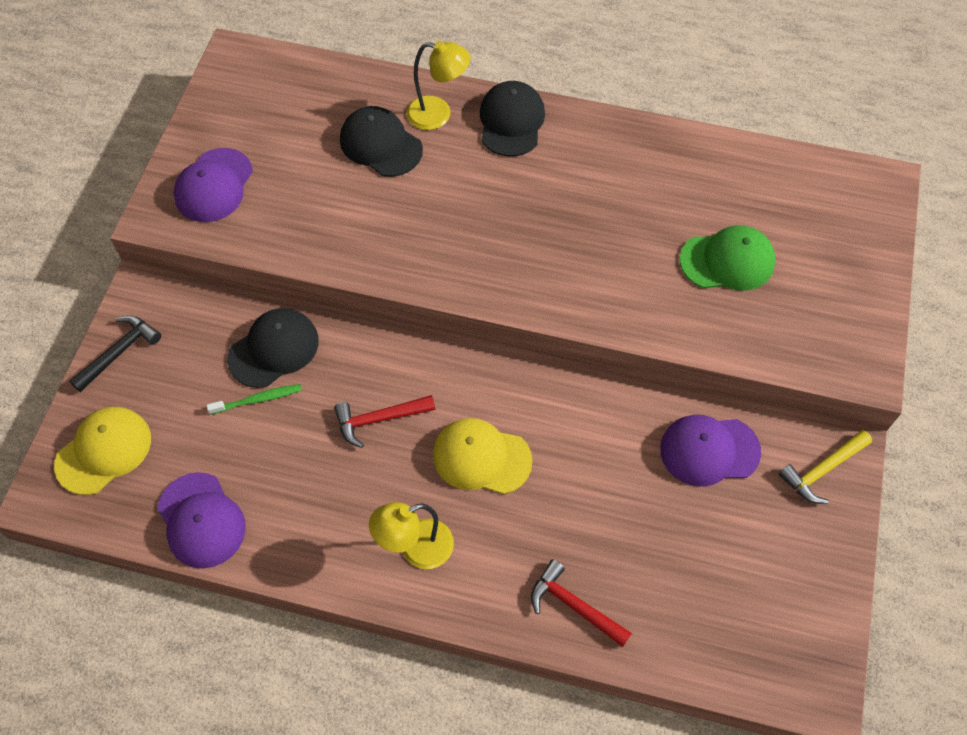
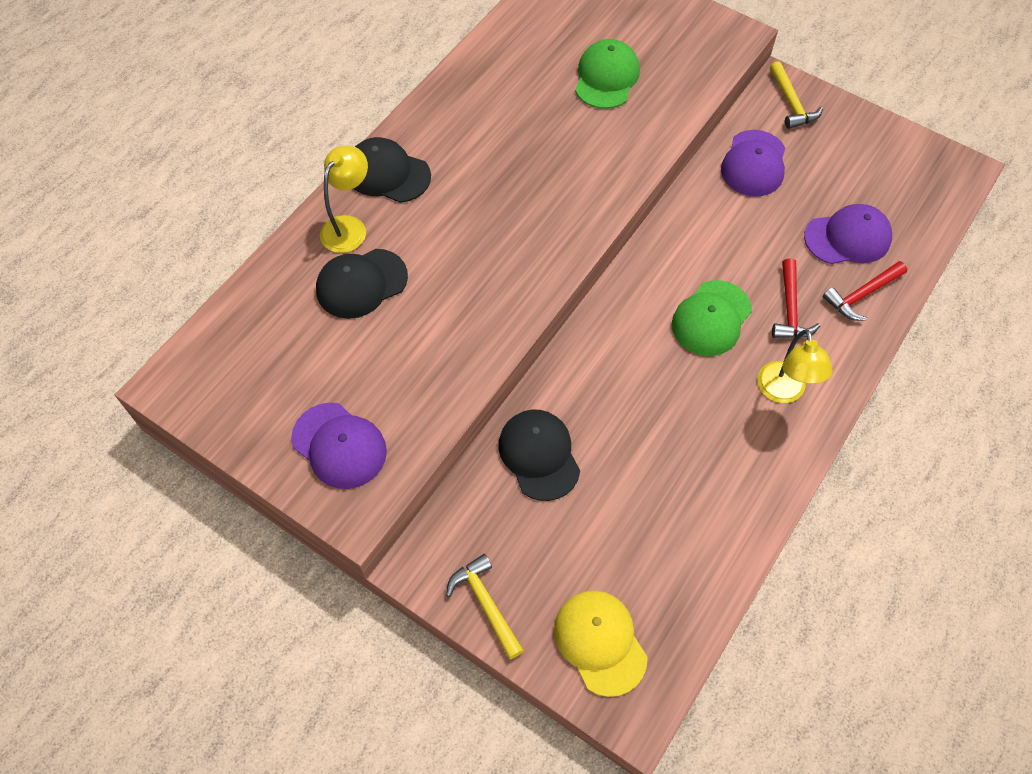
camera: 70 degrees left, 0 degrees up
(119, 352) = (485, 604): black hammer -> yellow hammer
(201, 520) = (705, 563): purple cap -> purple cap (848, 237)
(258, 399) = (590, 483): green toothbrush -> none
(379, 419) = (647, 386): red hammer -> red hammer (790, 309)
(481, 457) = (711, 318): yellow cap -> green cap

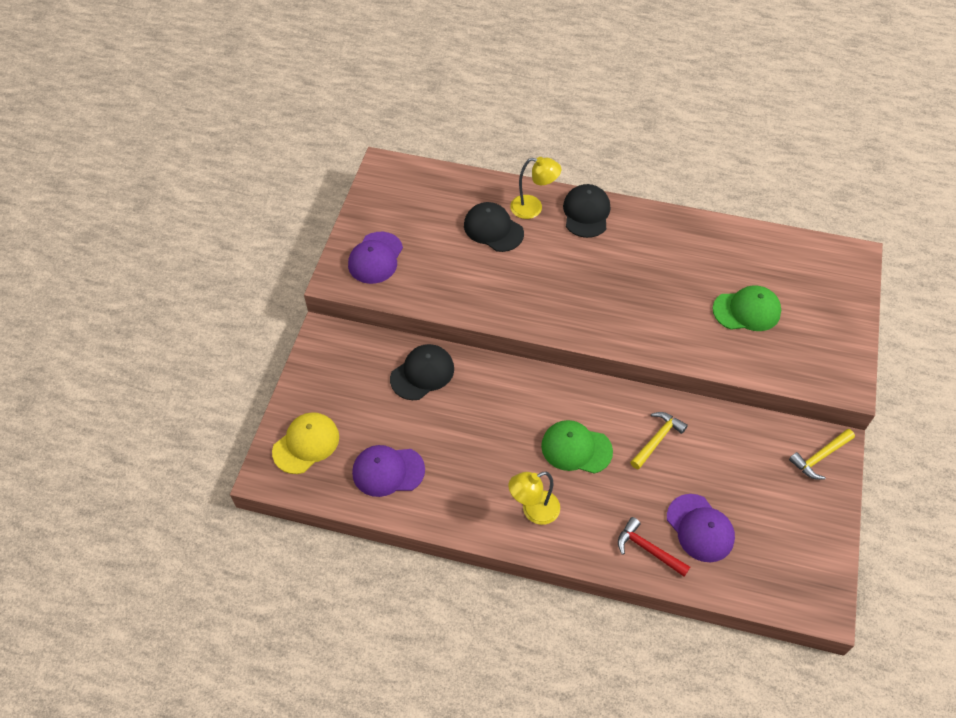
camera: 70 degrees right, 5 degrees down
(485, 604) = (311, 375): yellow hammer -> yellow hammer (657, 439)
(754, 164) = (738, 443): purple cap -> purple cap (388, 471)
(790, 309) = (609, 500): red hammer -> none

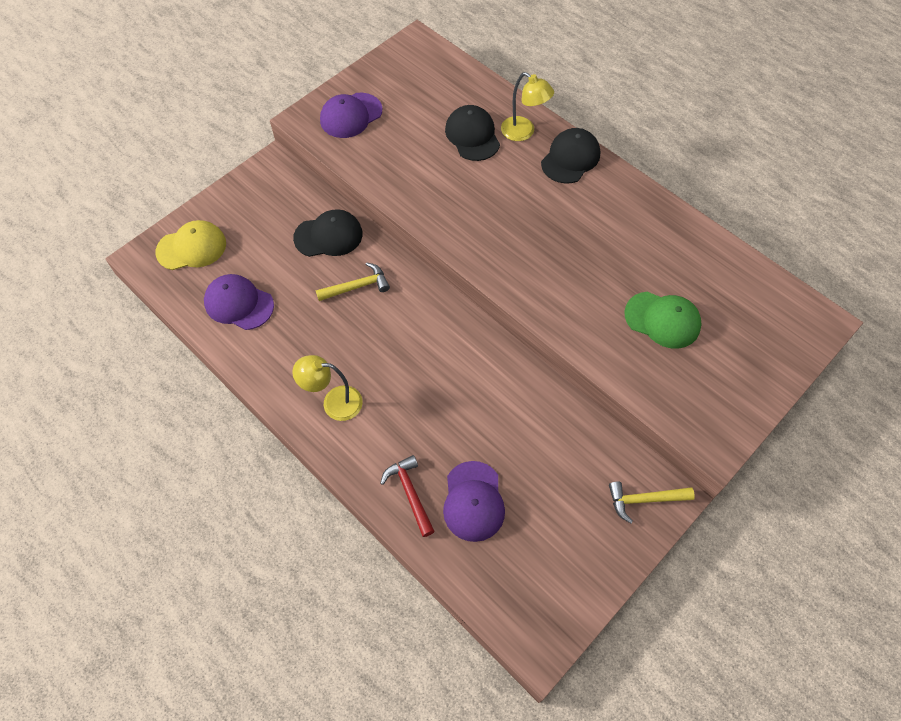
camera: 30 degrees right, 5 degrees up
(576, 448) = (413, 368): green cap -> none
(657, 439) = (494, 398): yellow hammer -> yellow hammer (357, 286)

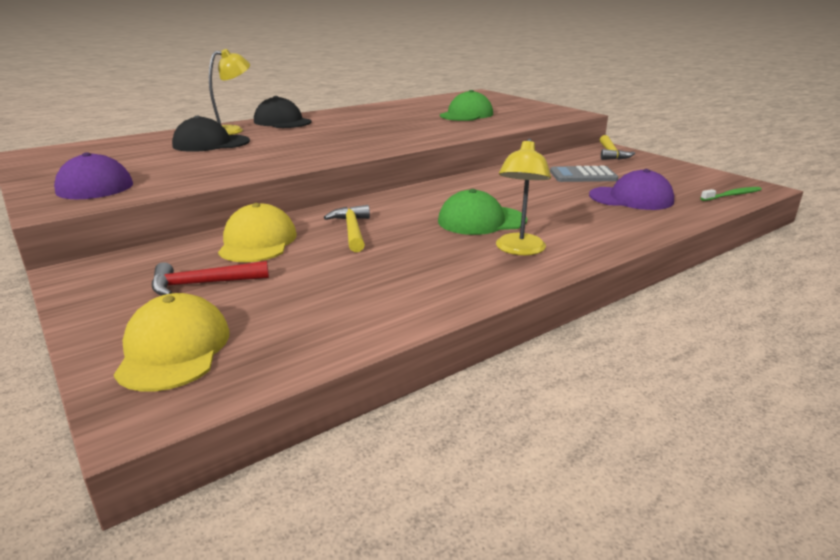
camera: 80 degrees left, 35 degrees down
(238, 303) = (331, 307): purple cap -> none
(328, 236) = (258, 242): black cap -> yellow cap
(391, 372) = (481, 221): none -> green cap
(410, 493) = (631, 221): red hammer -> red hammer (203, 284)
(505, 608) = (732, 195): none -> green toothbrush
(541, 460) = (583, 175): none -> grey calculator

